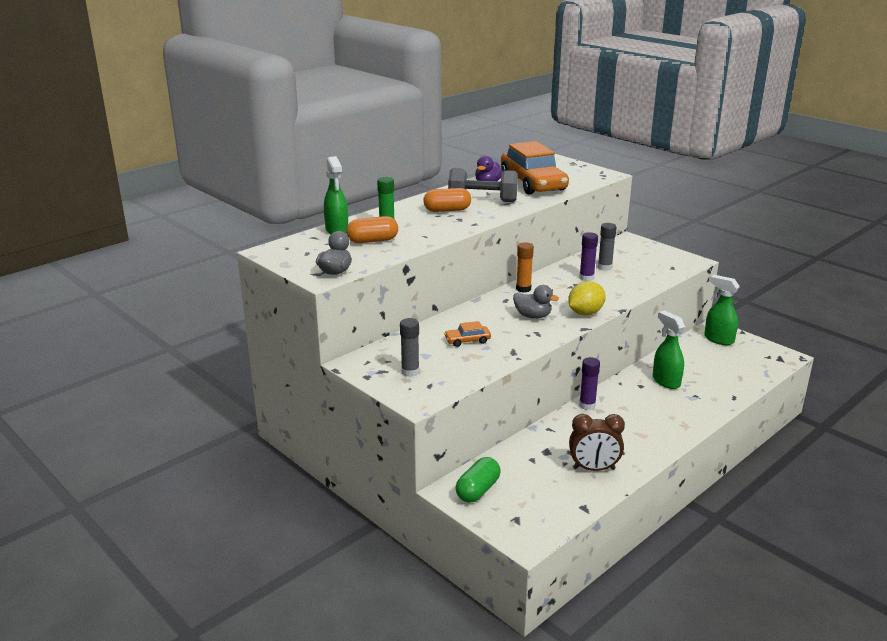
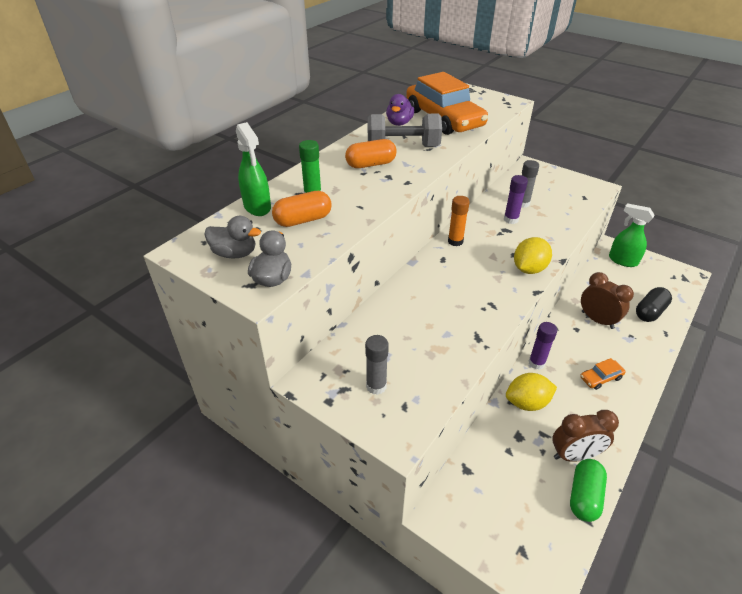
camera: 10 degrees left, 15 degrees up
(467, 340) = (423, 325): orange car -> orange car (600, 378)
(478, 490) = (467, 509): green capsule -> green capsule (584, 496)
(533, 316) = (478, 280): grey duck -> grey duck (235, 253)
(564, 431) = (527, 403): none -> yellow lemon
(666, 381) = (597, 320): green spray bottle -> brown clock
(726, 380) = (650, 312): none -> black capsule

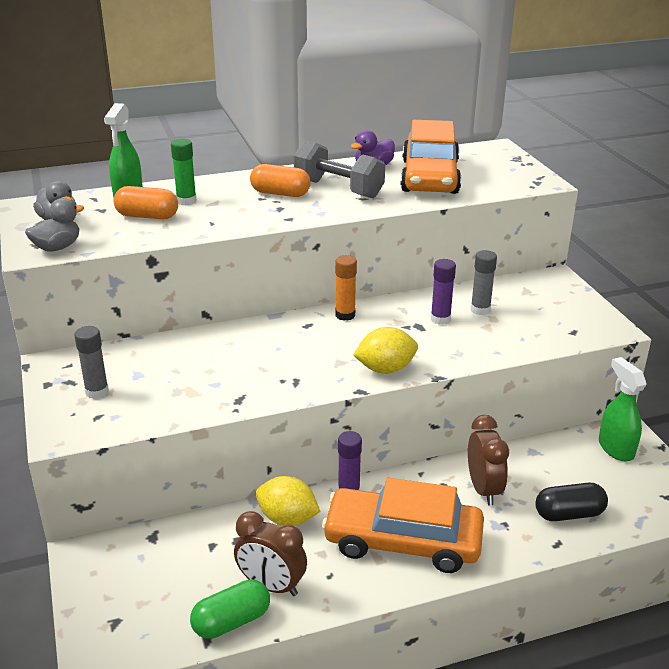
camera: 35 degrees right, 10 degrees down
(600, 378) = (403, 541): orange car -> orange car, size x2.48

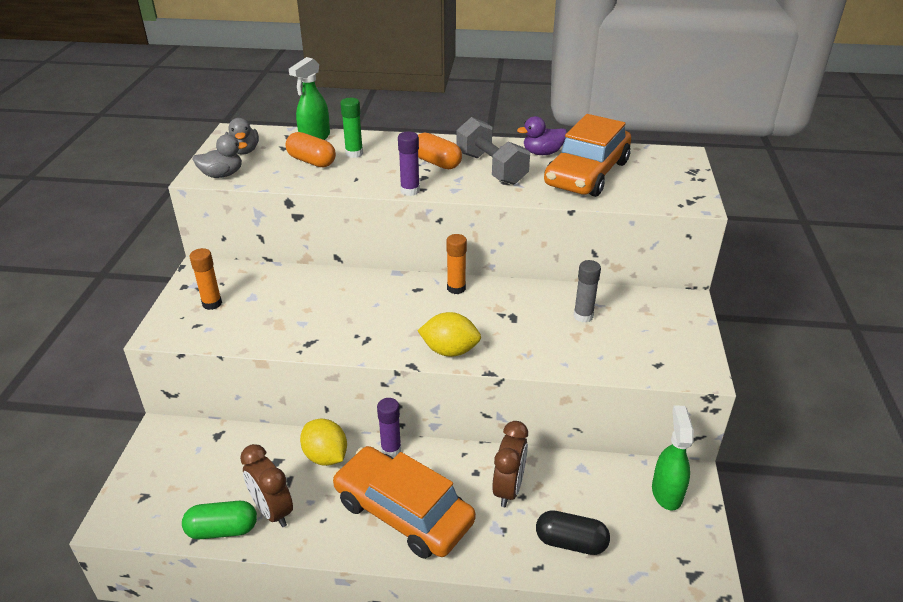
camera: 25 degrees right, 5 degrees up
(97, 392) = (212, 303): grey glue stick -> orange glue stick
(440, 319) = (538, 315): purple glue stick -> purple glue stick (410, 191)

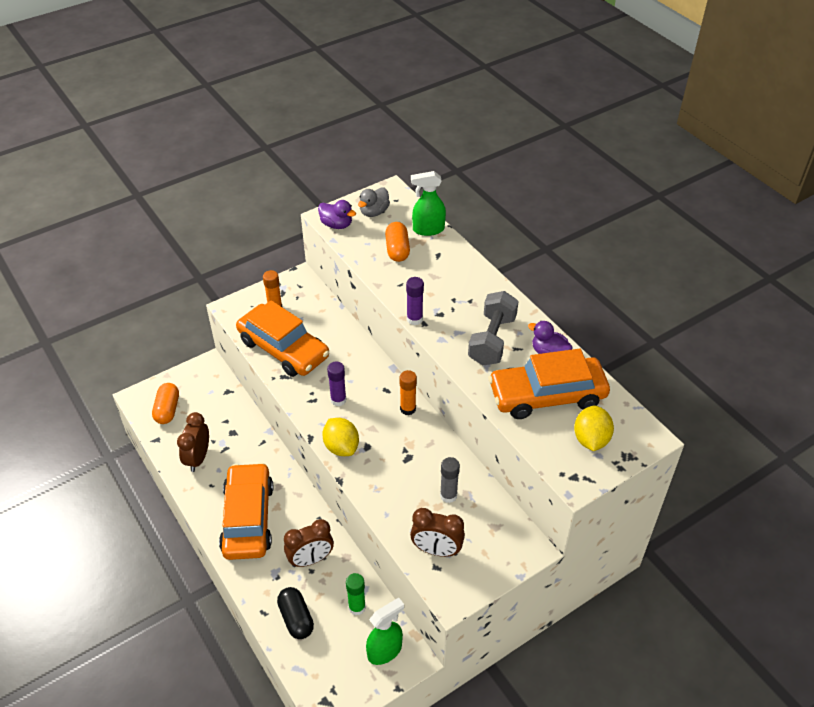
camera: 50 degrees right, 10 degrees up
(222, 175) = (336, 225): grey duck -> purple duck
(222, 530) = (169, 447): green capsule -> none
(273, 325) = (283, 349): none -> orange car
(325, 456) = (256, 452): yellow lemon -> yellow lemon (591, 439)
(354, 153) = (430, 261): green glue stick -> green glue stick (357, 607)
(391, 450) = (289, 479): purple glue stick -> purple glue stick (338, 400)
(436, 163) = (466, 308): orange capsule -> orange capsule (167, 410)
(638, 354) = (436, 550): none -> brown clock

